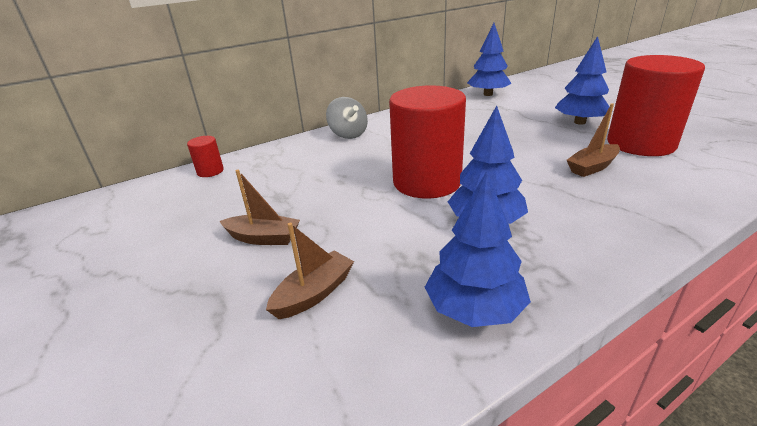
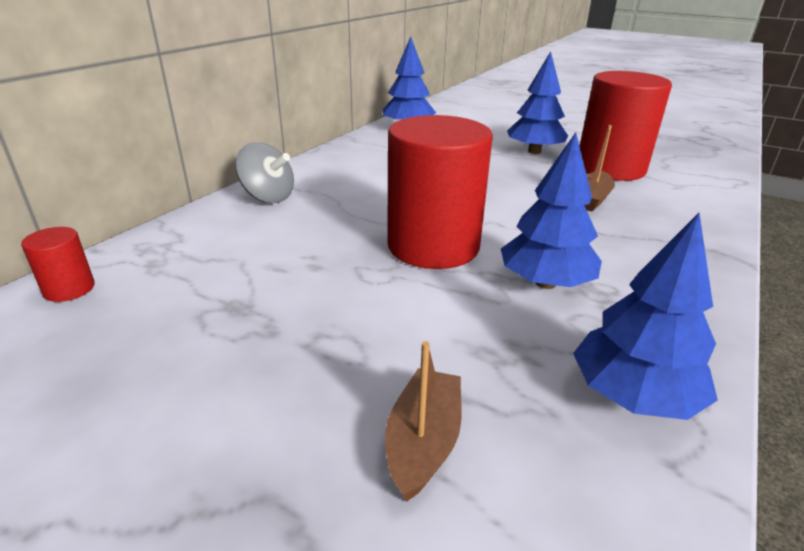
camera: 30 degrees left, 0 degrees up
(263, 238) = (267, 378): brown boat -> none

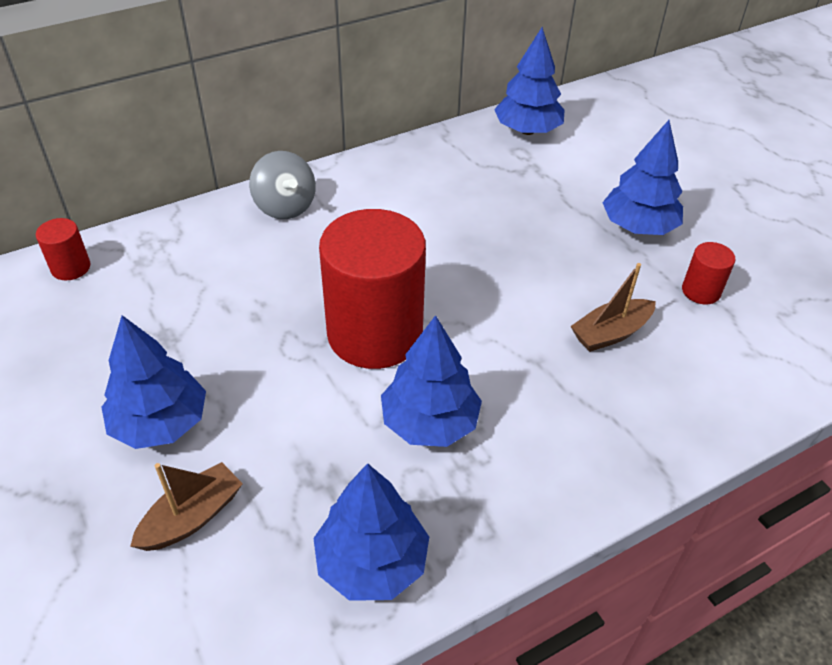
camera: 30 degrees right, 15 degrees up
(299, 375) = (160, 423): none -> blue tree
(610, 168) = (701, 291): red cylinder -> red cylinder, size x0.43

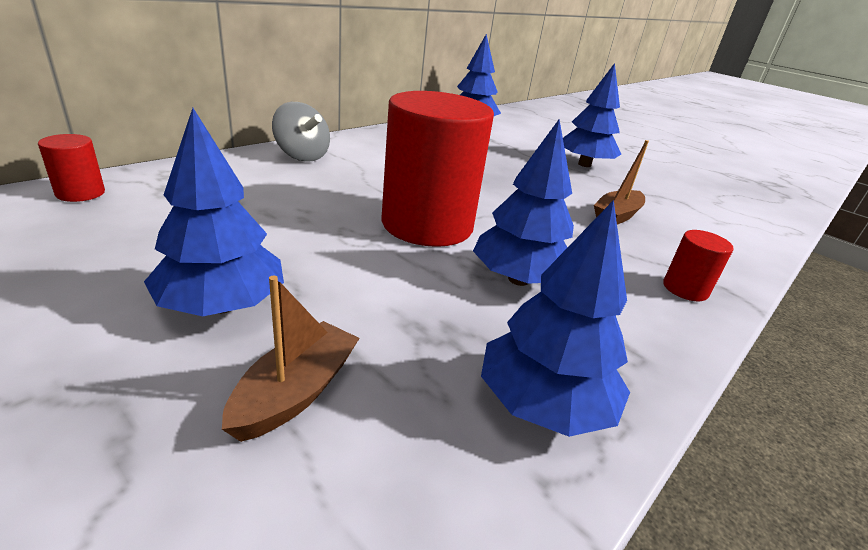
camera: 20 degrees left, 15 degrees down
(701, 291) = (655, 193): red cylinder -> red cylinder (685, 289)

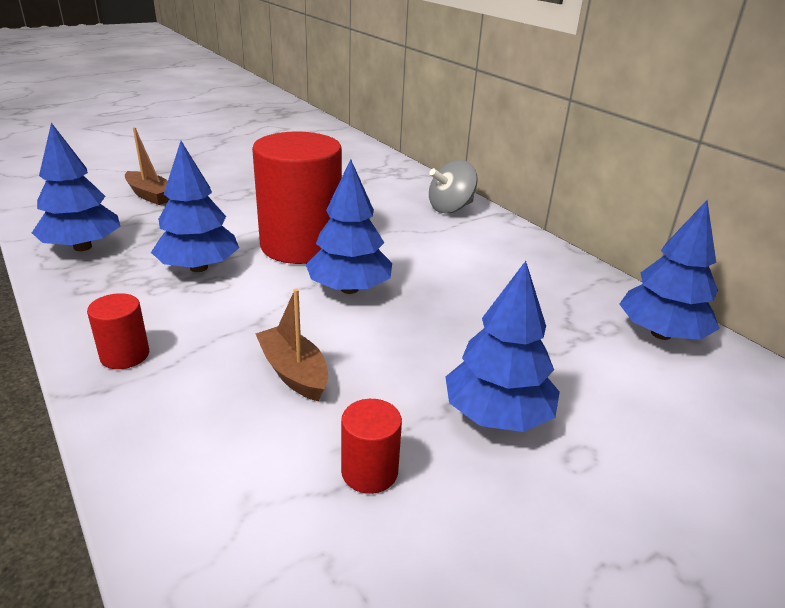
camera: 105 degrees right, 0 degrees up
(80, 193) = (365, 153): red cylinder -> red cylinder (369, 472)
(222, 305) = (227, 183): blue tree -> blue tree (349, 289)

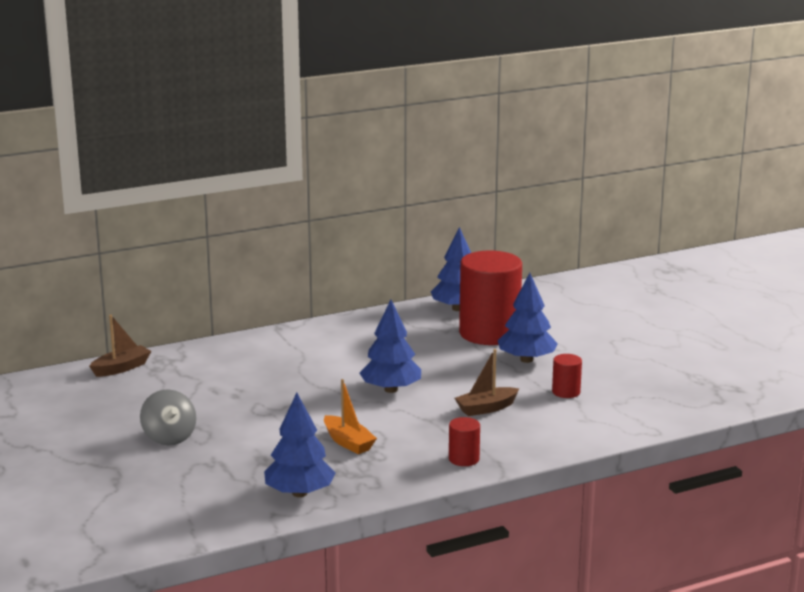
camera: 80 degrees left, 10 degrees down
(150, 195) = (188, 474): brown boat -> brown boat (121, 368)
(199, 267) = (348, 442): blue tree -> orange boat
(301, 245) = (318, 405): red cylinder -> red cylinder (489, 333)
(450, 208) = (262, 345): grey spinning top -> grey spinning top (169, 438)

